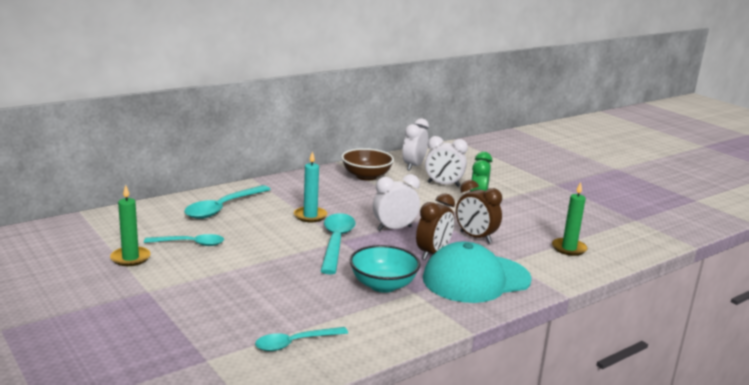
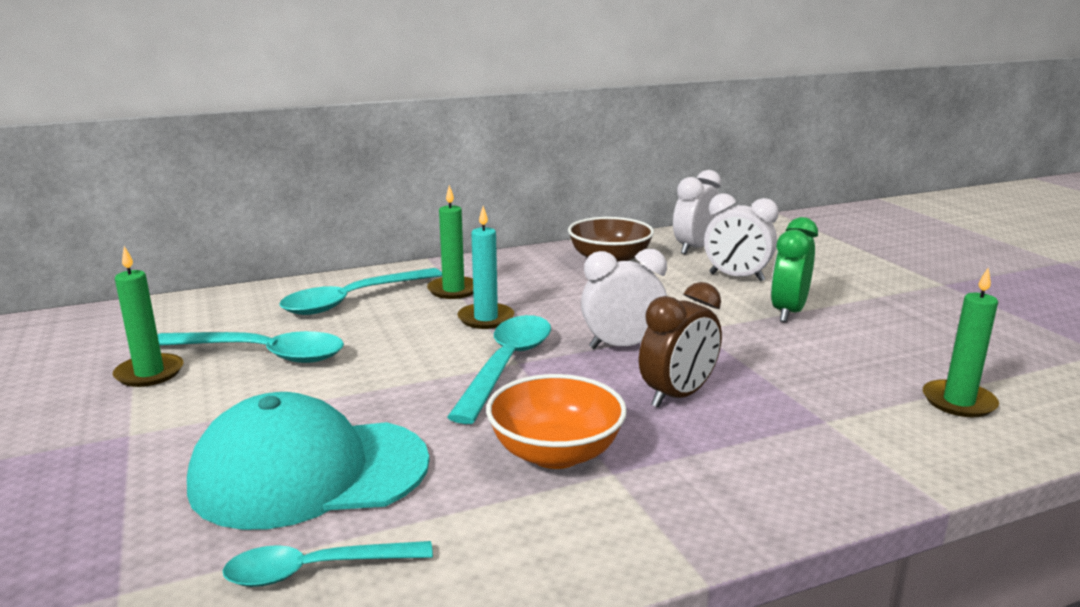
camera: 15 degrees right, 0 degrees up
(190, 244) = (262, 354): turquoise spoon -> turquoise spoon, size x1.55
(281, 199) = (453, 290): none -> green candle
(383, 285) = (555, 453): turquoise bowl -> orange bowl
(475, 237) = (769, 369): brown clock -> none
(476, 279) = (748, 453): turquoise cap -> turquoise cap (309, 472)

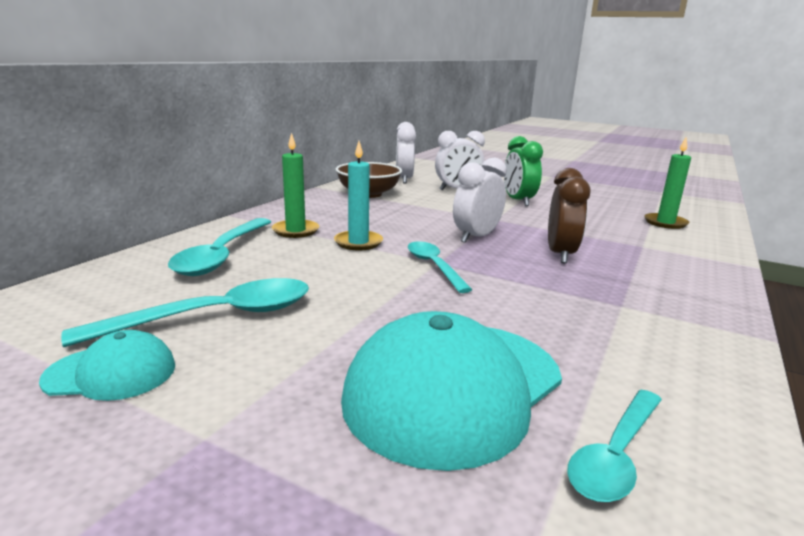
camera: 40 degrees left, 0 degrees up
(149, 373) = (111, 373): green candle -> turquoise cap
(506, 365) = (434, 266): turquoise spoon -> turquoise spoon, size x0.65
(555, 453) = (573, 306): orange bowl -> none

